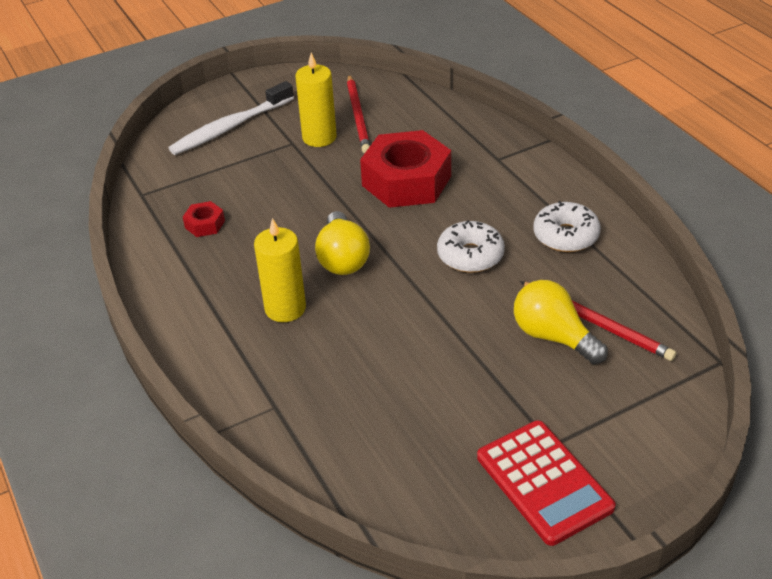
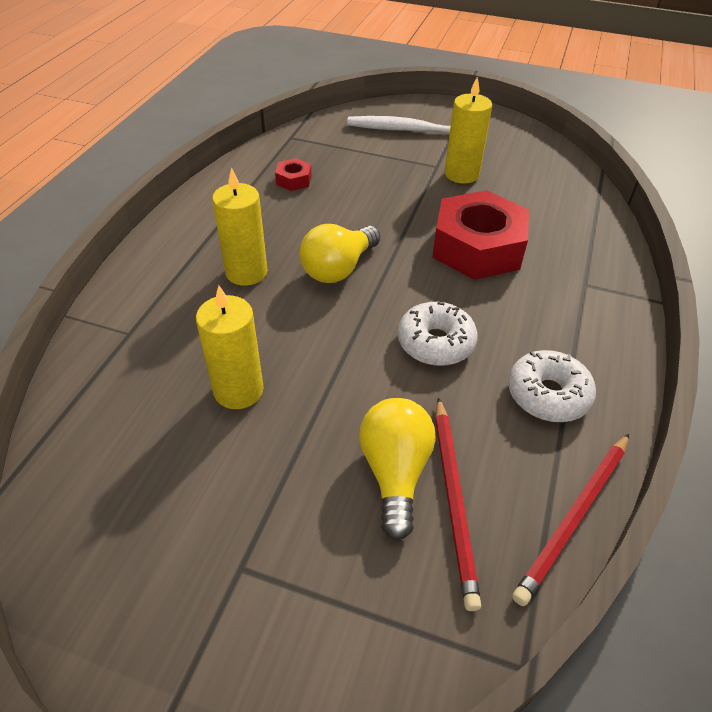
camera: 45 degrees right, 5 degrees up
(358, 116) = (515, 178): red pencil -> red pencil (574, 517)
(405, 373) = (238, 390): none -> yellow candle
(543, 482) = (178, 594): red calculator -> none

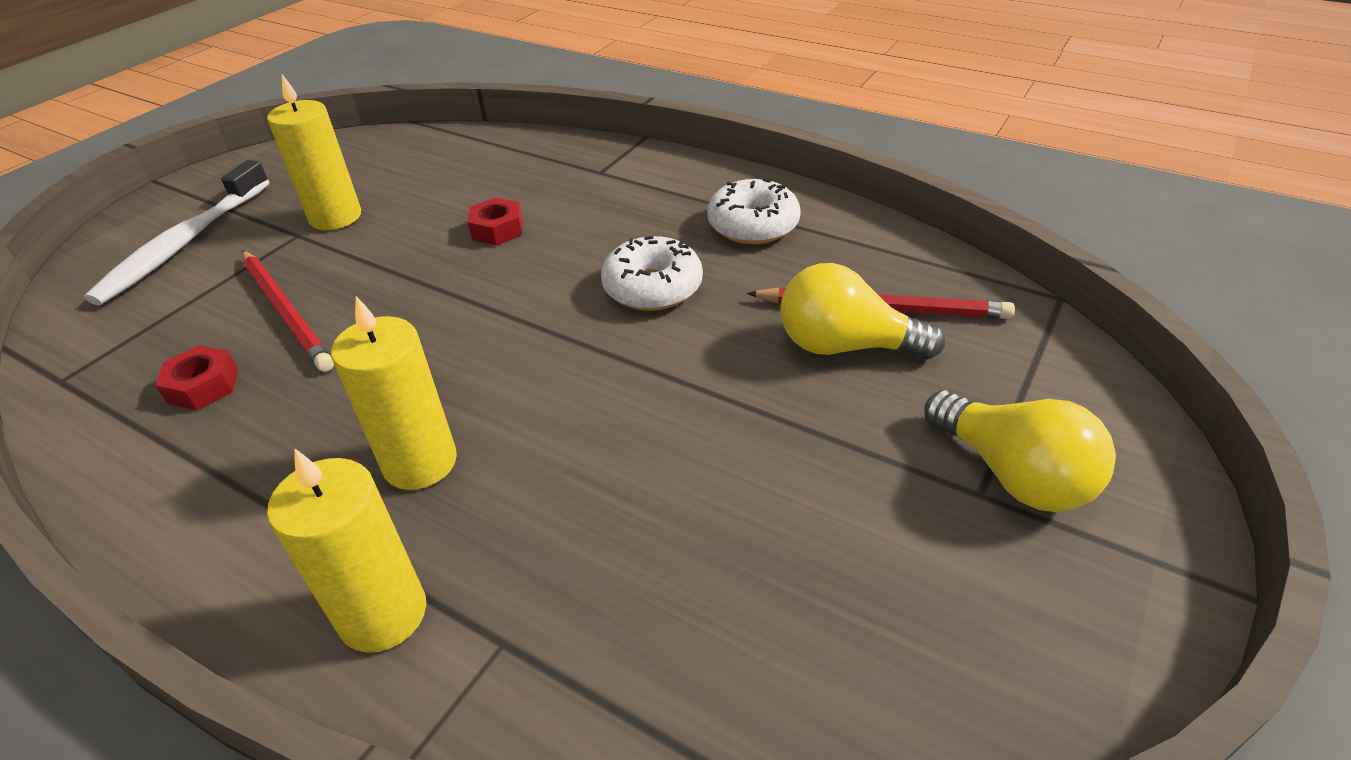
camera: 75 degrees left, 5 degrees down
(238, 390) = (685, 483): yellow candle -> yellow candle (383, 614)
(338, 268) = (470, 355): yellow light bulb -> yellow light bulb (1013, 474)
(477, 248) = (497, 229): red nut -> red nut, size x0.43
(574, 517) = (904, 240): red pencil -> red pencil (286, 312)

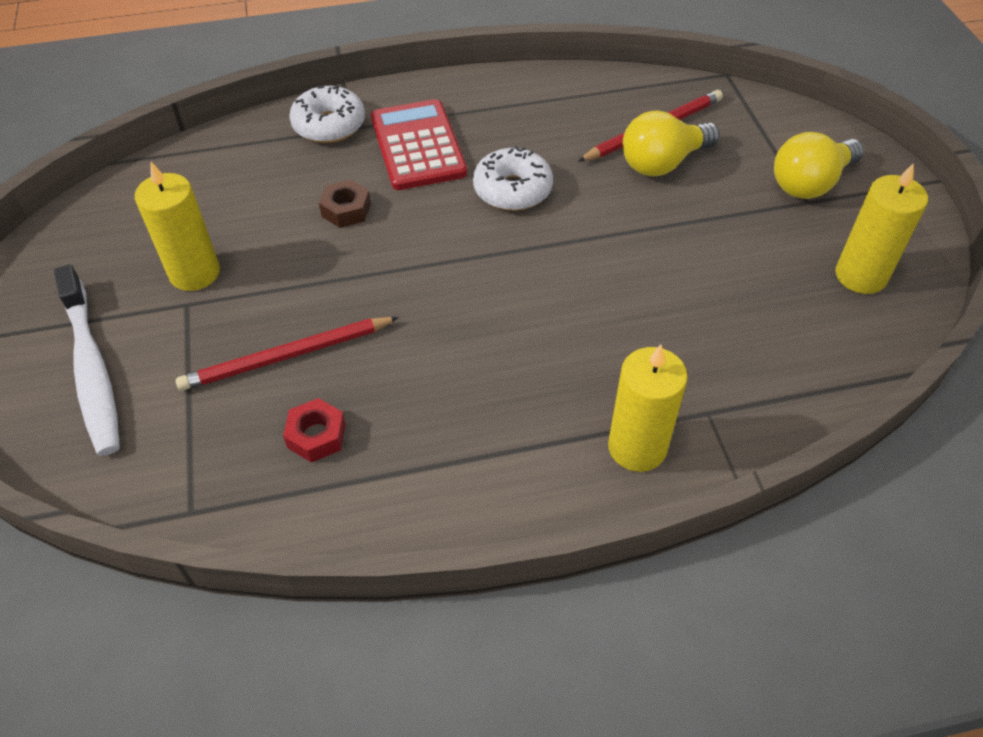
camera: 45 degrees left, 10 degrees up
(286, 312) = (286, 356): red pencil -> red pencil turned 150 degrees clockwise
(420, 462) = (537, 372): yellow candle -> yellow candle (860, 275)
(497, 229) = (346, 210): red nut -> brown nut
(628, 210) = (418, 146): none -> red calculator
(753, 225) = (514, 114): white donut -> white donut (329, 125)
(1013, 474) = (810, 183): yellow light bulb -> yellow light bulb turned 135 degrees clockwise

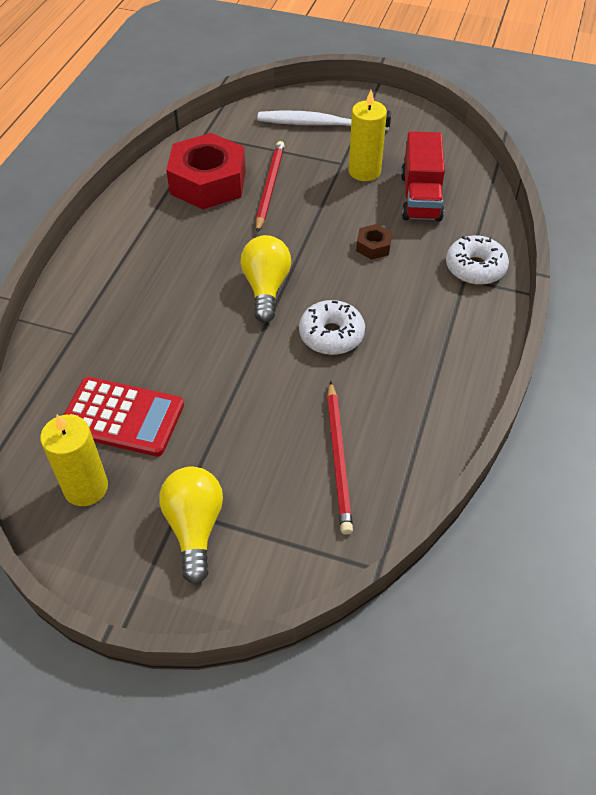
camera: 120 degrees right, 0 degrees up
(223, 203) = (420, 197): none -> red truck
(316, 436) = (208, 182): red nut -> red nut, size x2.32
(418, 146) = (418, 305): red calculator -> red calculator (122, 417)
(637, 447) = (85, 292): yellow candle -> none
(663, 163) = (294, 440): yellow light bulb -> yellow light bulb (266, 288)

